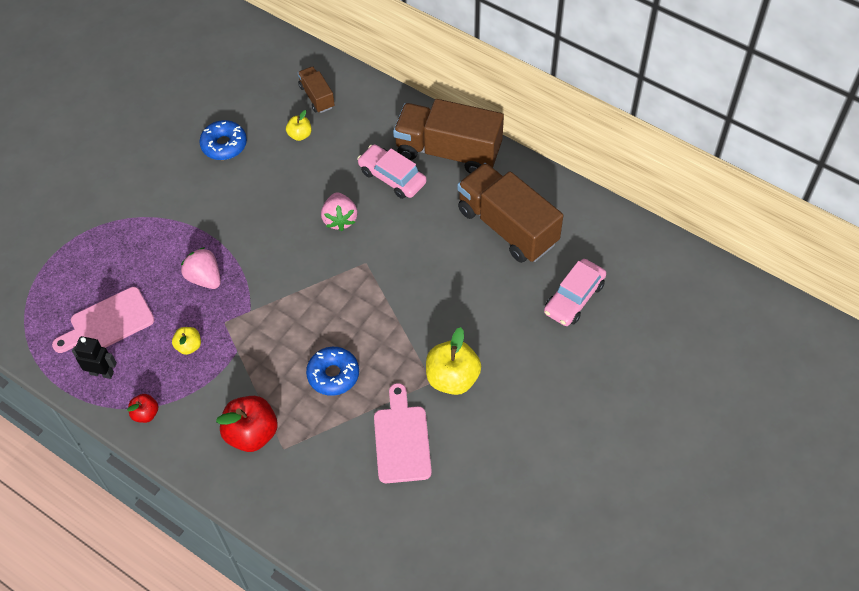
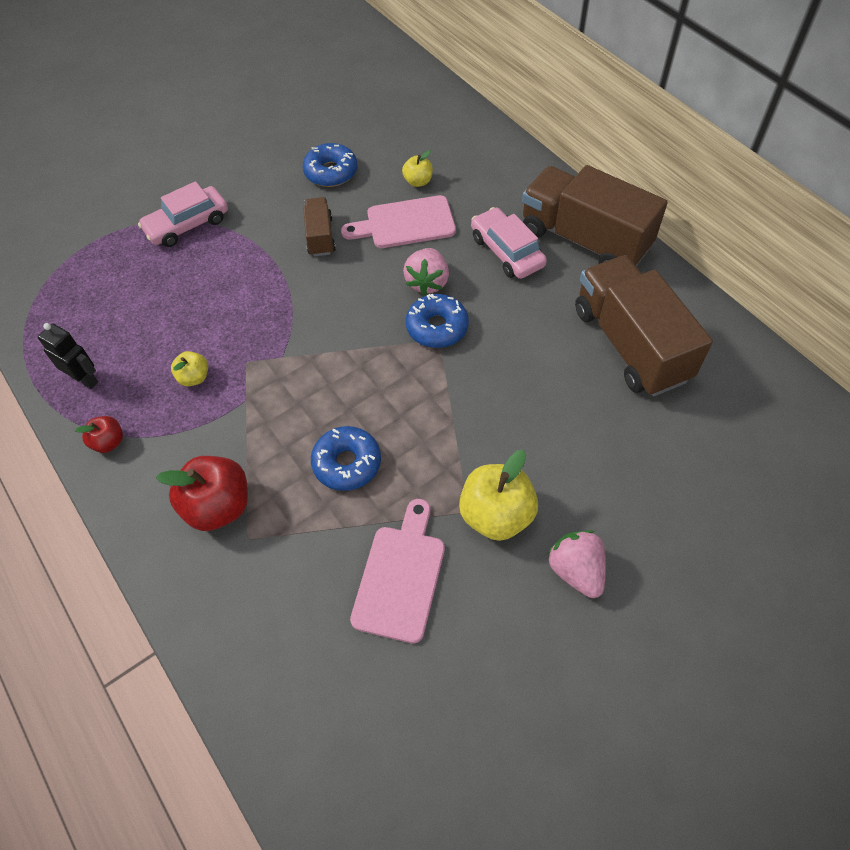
camera: 20 degrees right, 0 degrees up
(108, 322) = (120, 325): pink cutting board -> pink cutting board (405, 223)
(204, 278) = (247, 306): pink strawberry -> pink strawberry (576, 570)
(317, 97) = (452, 147): brown truck -> brown truck (320, 236)
(360, 253) = (437, 327): none -> blue donut
(574, 298) = (693, 458): pink car -> pink car (187, 224)

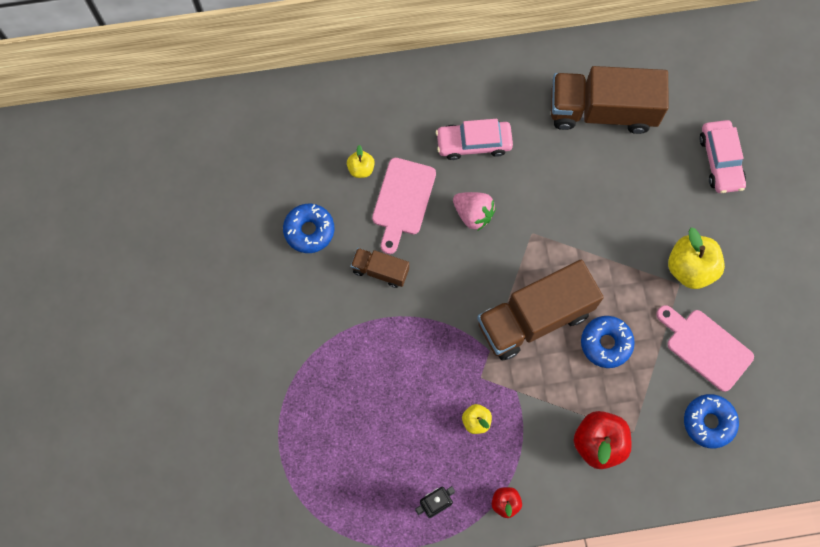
camera: 65 degrees left, 15 degrees up
(187, 224) = (305, 370): pink car -> pink car (720, 161)
(437, 327) = (520, 229): blue donut -> blue donut (709, 422)
(576, 570) = (749, 242): pink strawberry -> none
(584, 240) = (492, 84): brown truck -> brown truck (534, 318)

